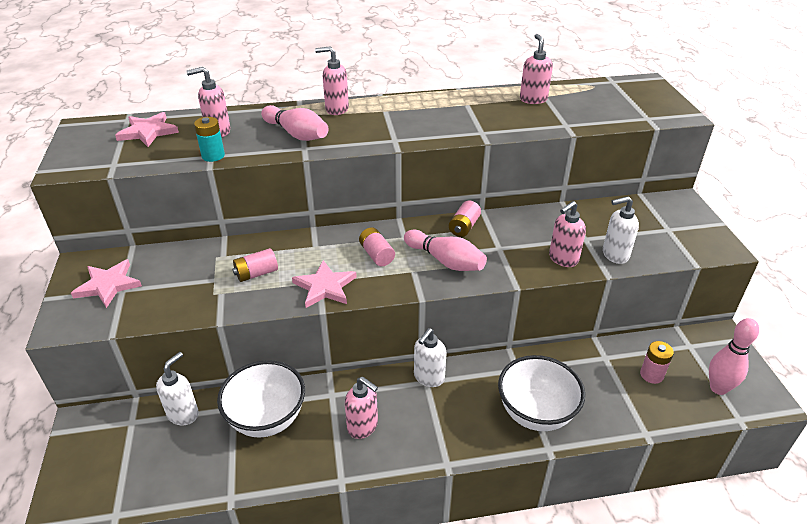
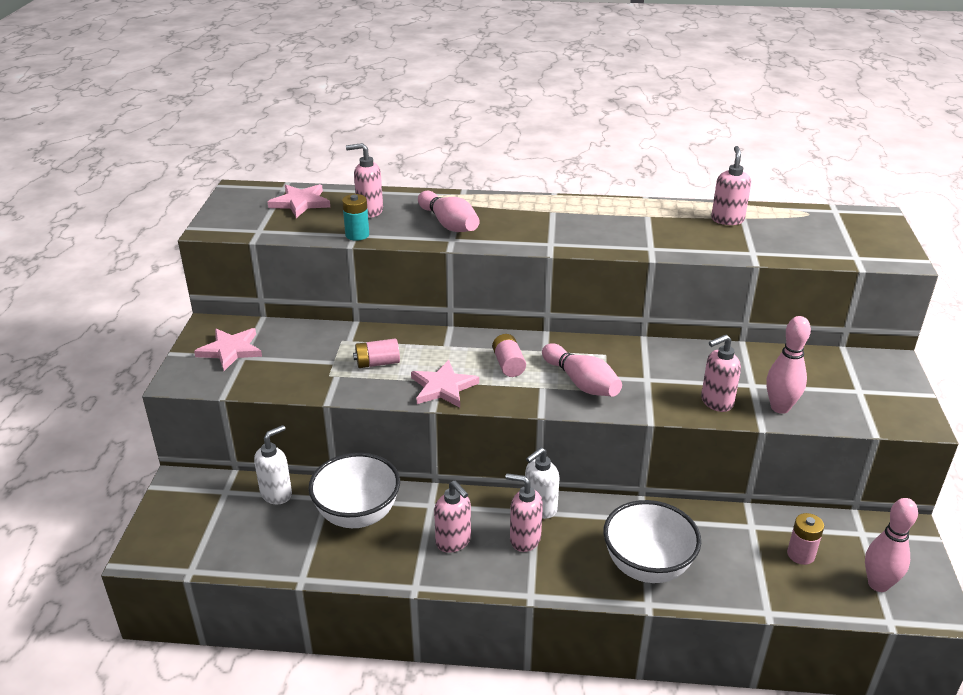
camera: 15 degrees right, 5 degrees down
(336, 109) = (500, 203): pink soap dispenser -> pink soap dispenser (524, 539)
(464, 227) = (615, 351): pink battery -> none
(614, 255) = (780, 407): white soap dispenser -> pink bowling pin

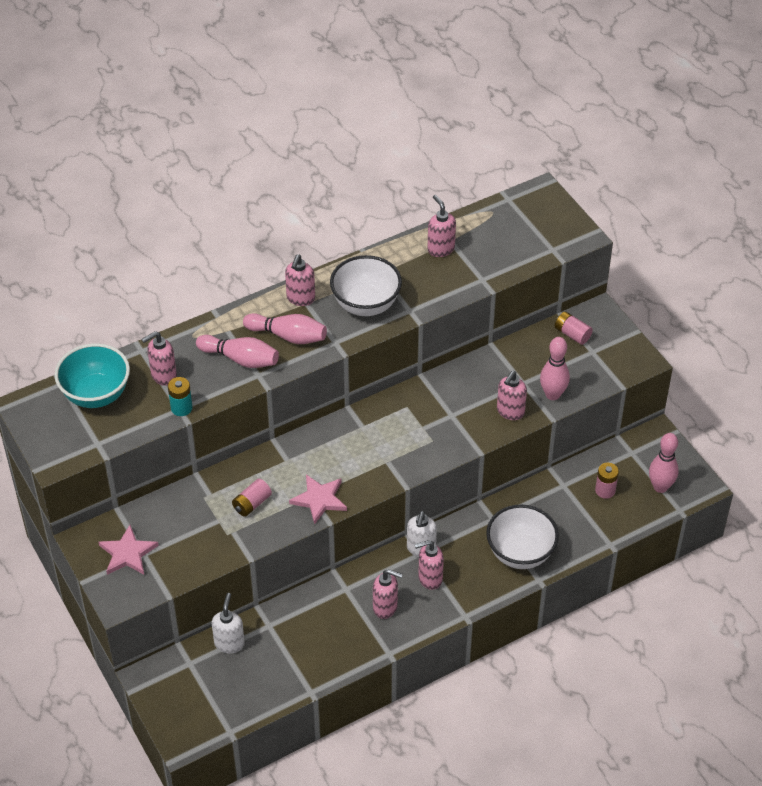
camera: 35 degrees left, 15 degrees up
(300, 203) = (96, 394): pink star -> turquoise bowl
(357, 515) = (303, 625): white bowl -> white bowl (366, 305)
(508, 364) = (347, 453): pink battery -> pink battery (572, 334)
(550, 207) = (300, 298): none -> pink soap dispenser
(581, 383) = (410, 443): pink bowling pin -> pink bowling pin (288, 336)

